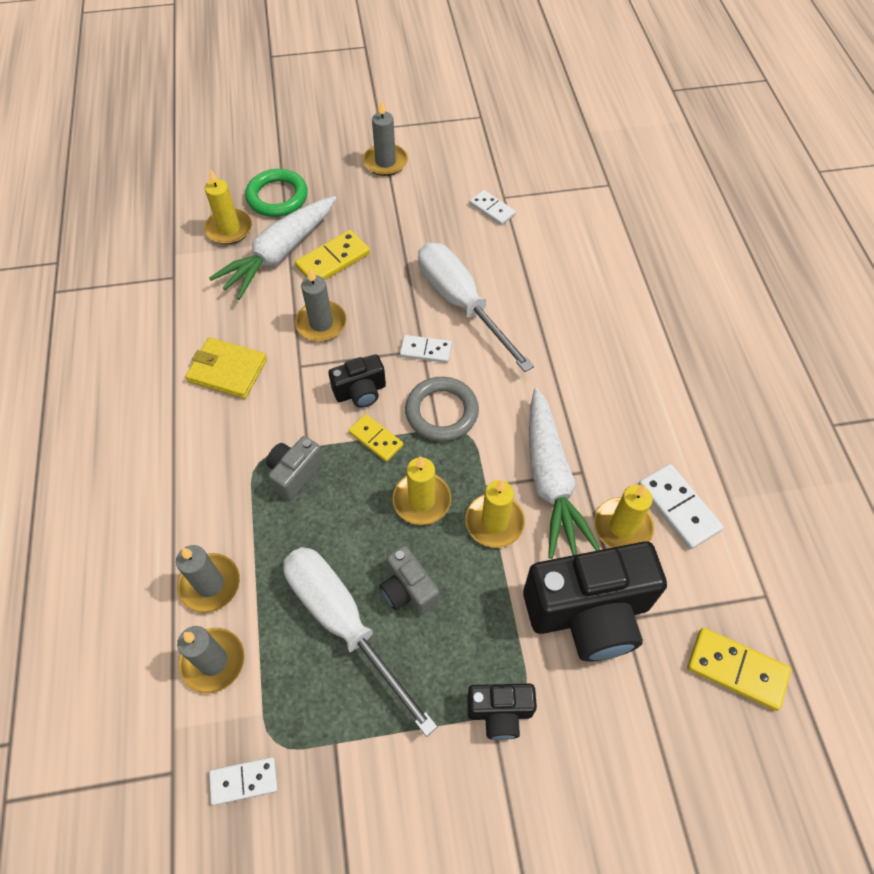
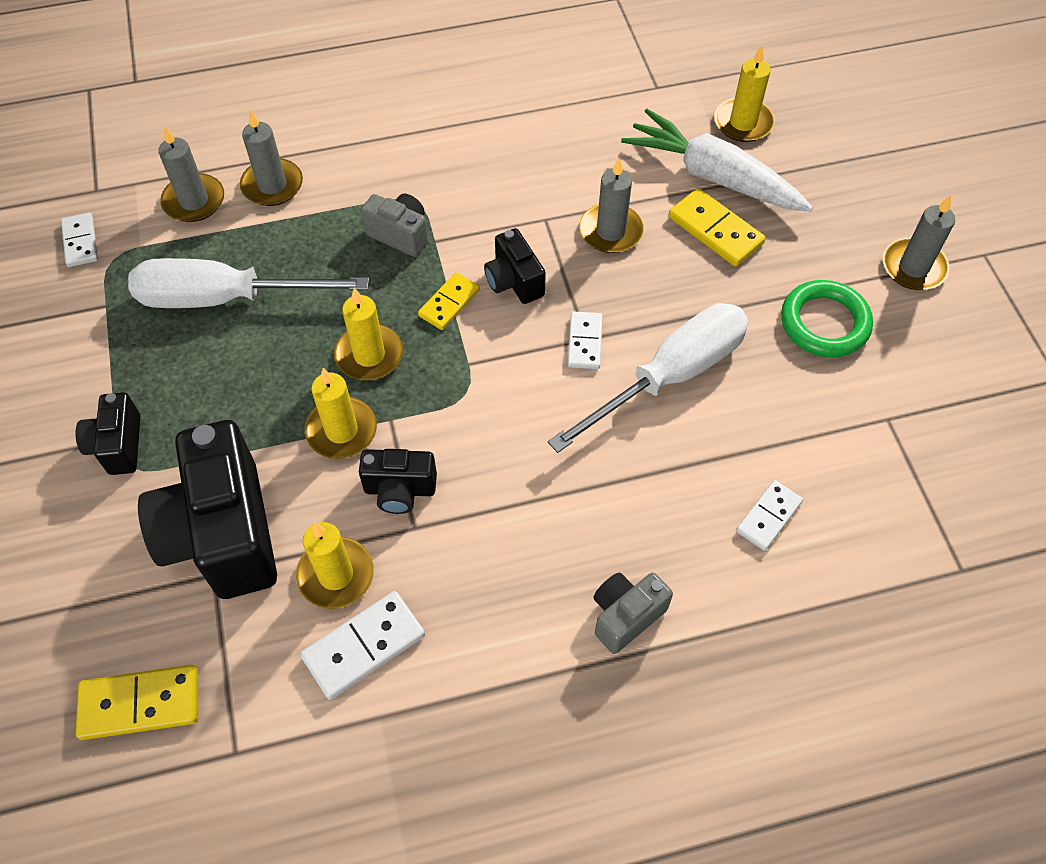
camera: 85 degrees right, 0 degrees up
(227, 370) = (530, 156): yellow wallet -> none
(277, 197) = (810, 160): green ring -> green ring (824, 323)
(343, 623) = (225, 298): white screwdriver -> white screwdriver turned 135 degrees counterclockwise
(408, 590) = (259, 351): grey camera -> grey camera (625, 616)
(441, 412) = (492, 366): grey ring -> none
(492, 209) = (857, 404): white domino -> white domino (768, 516)
(550, 480) = (400, 490): white carrot -> black camera
(736, 670) = (140, 703): yellow domino -> yellow domino turned 60 degrees clockwise

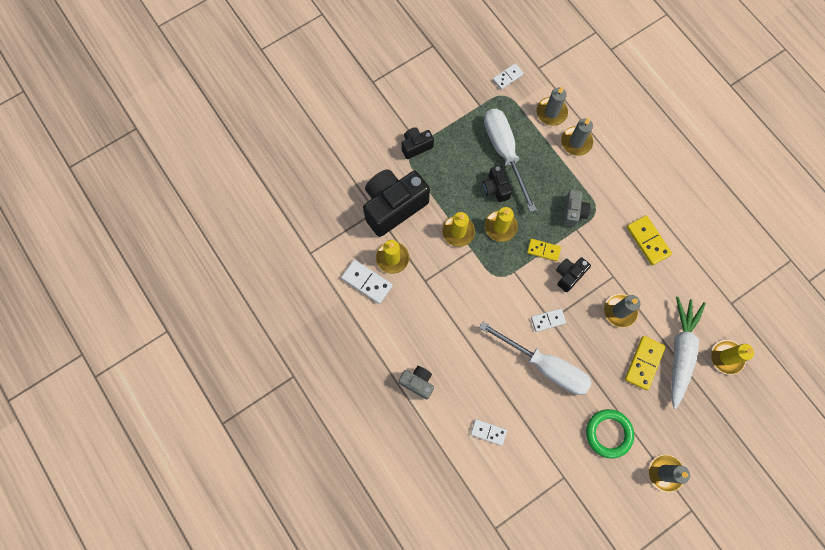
camera: 70 degrees right, 15 degrees up
(140, 703) = (316, 210): yellow domino -> yellow domino (648, 241)
(400, 490) = (439, 268): black camera -> black camera (496, 188)

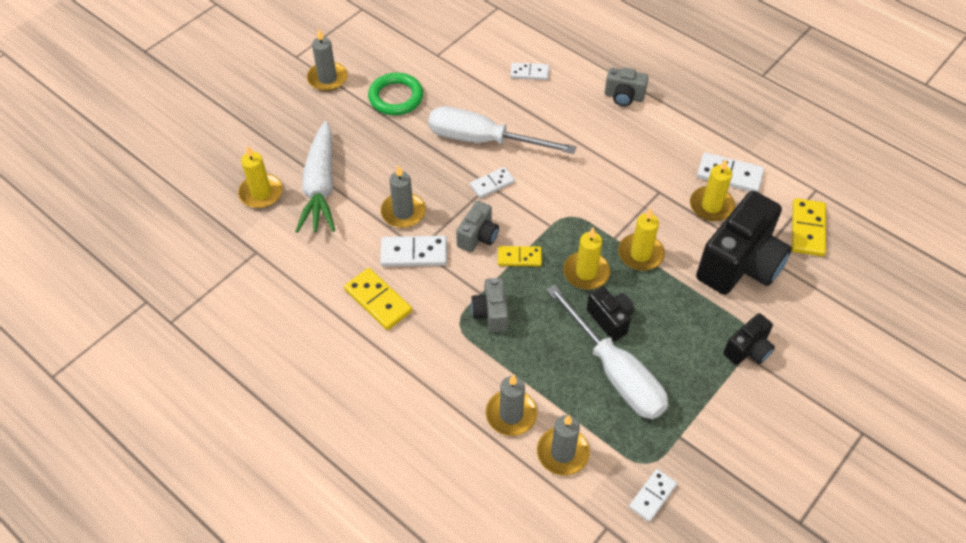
camera: 165 degrees right, 20 degrees down
(569, 275) = (478, 236): black camera -> grey camera
(617, 273) = (414, 253): none -> white domino
(644, 363) = (364, 167): yellow domino -> yellow domino (807, 229)

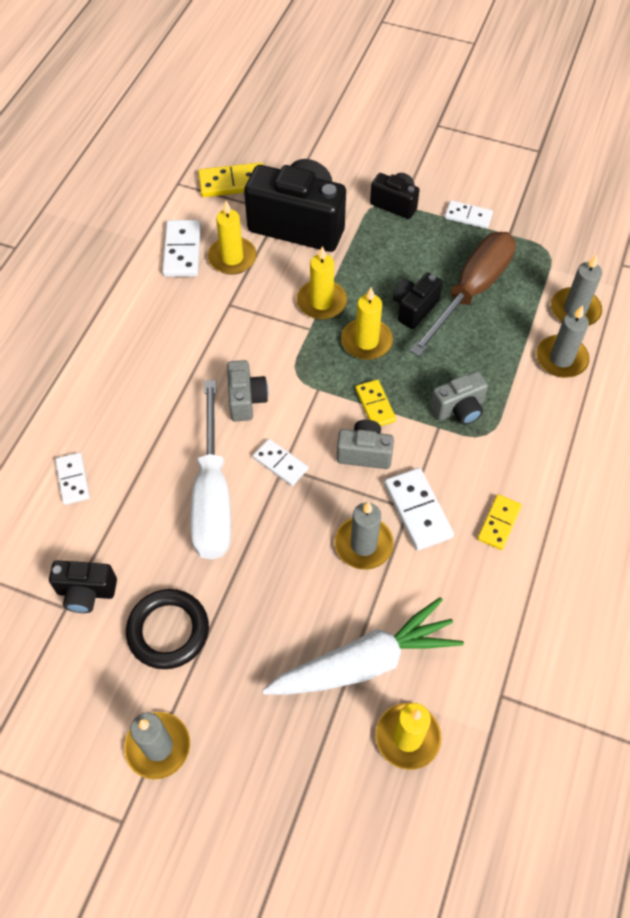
camera: 110 degrees left, 5 degrees up
(378, 301) = (499, 523): yellow domino -> yellow domino, size x0.66
(396, 97) = (168, 631): green ring -> black ring
(442, 65) = (86, 592): none -> black camera
(615, 372) = (471, 291): white screwdriver -> brown screwdriver
(624, 97) = (89, 368): grey camera -> grey camera (246, 399)
(652, 496) = (575, 241): white domino -> white domino (468, 216)

